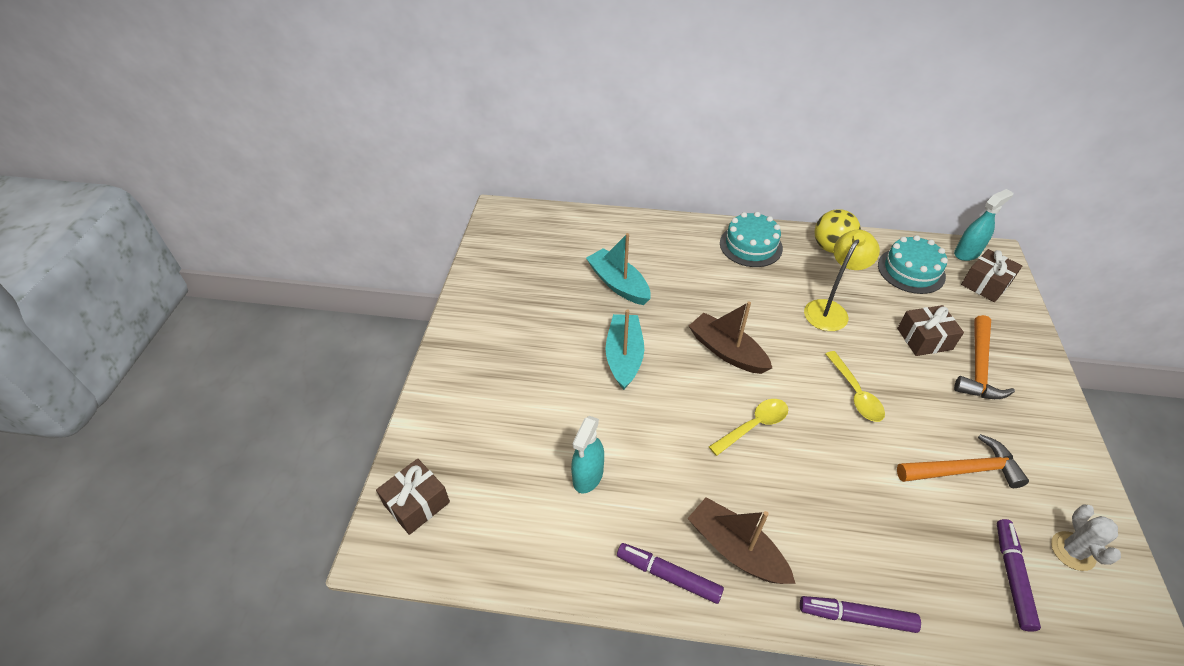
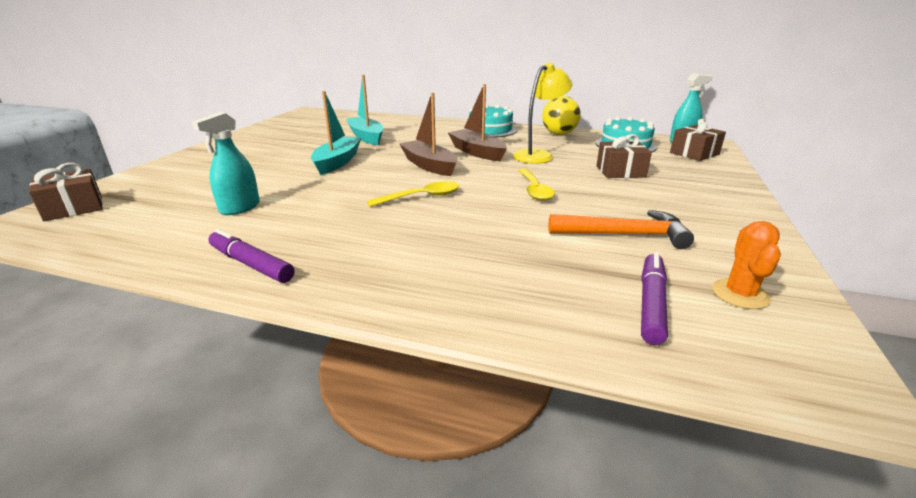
camera: 10 degrees right, 20 degrees down
(736, 549) = (338, 256): brown boat -> brown boat (477, 152)
(856, 617) = (434, 311): purple marker -> none
(978, 367) = (669, 186): orange hammer -> none
(1072, 551) = (740, 294): white cactus -> orange cactus

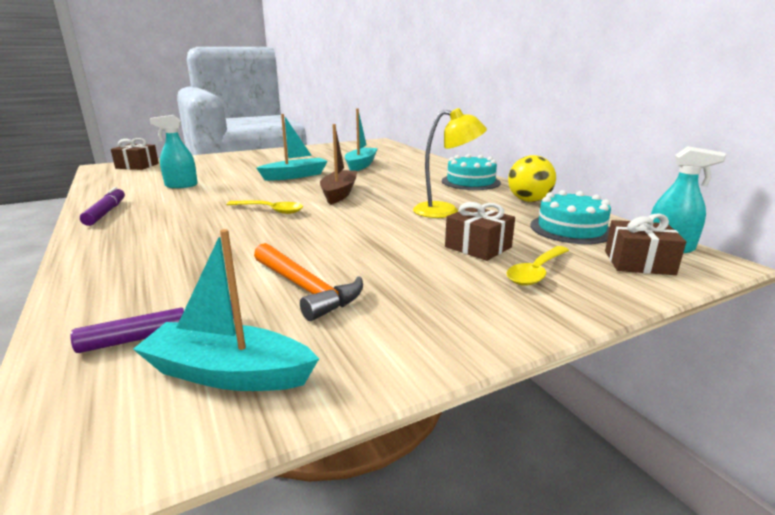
camera: 45 degrees right, 5 degrees down
(477, 152) = (402, 195): brown boat -> none
(534, 190) = (353, 233): yellow spoon -> yellow spoon (536, 272)
(740, 294) = (228, 373): orange cactus -> turquoise boat

